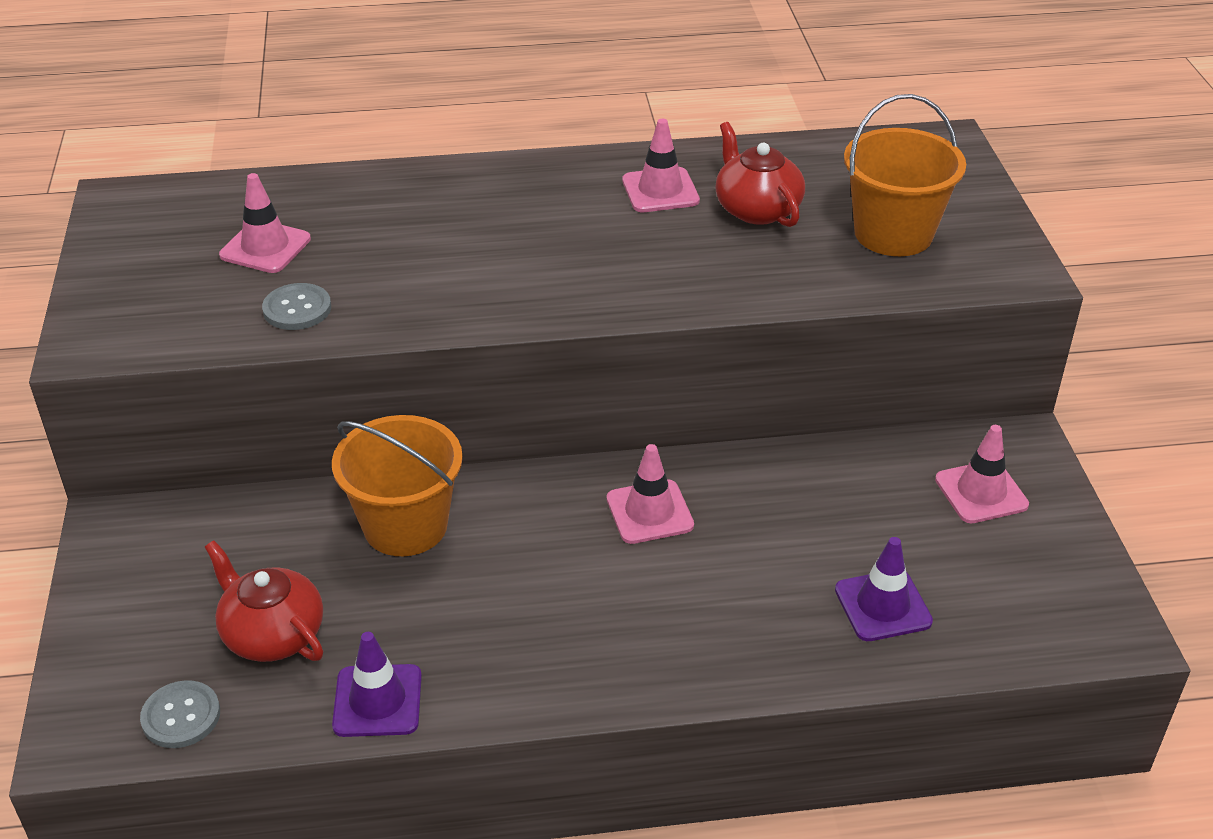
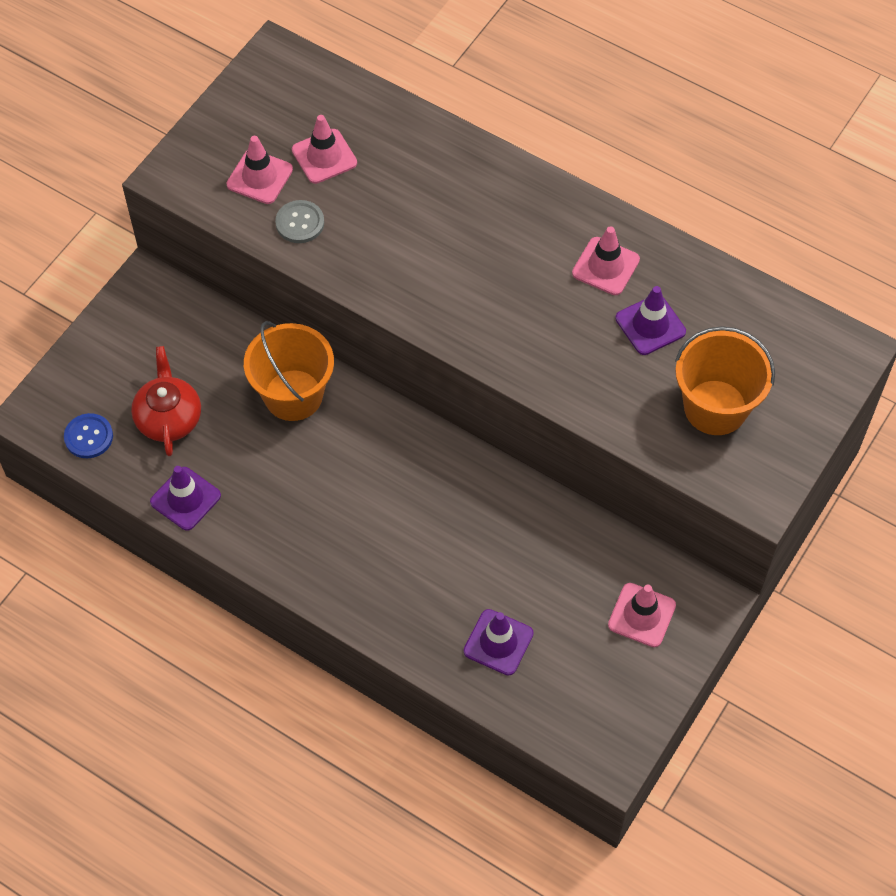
camera: 40 degrees right, 20 degrees up
(181, 716) = (88, 437): grey button -> blue button
(649, 512) = (433, 484): pink traffic cone -> pink traffic cone (259, 177)
(756, 209) = (650, 325): red teapot -> purple traffic cone

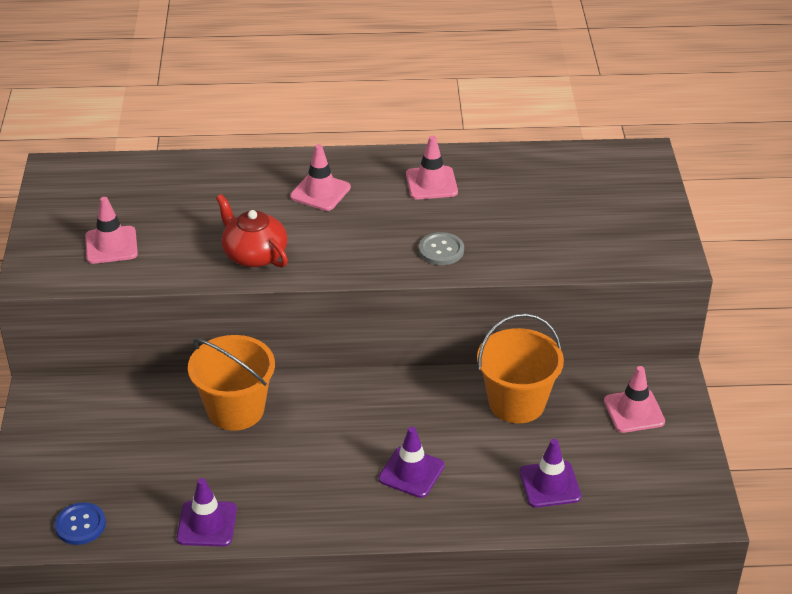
camera: 35 degrees left, 20 degrees down
(169, 417) = (142, 476): red teapot -> red teapot (254, 254)
(300, 223) = (172, 258): grey button -> grey button (441, 250)
(324, 156) = (153, 212): pink traffic cone -> pink traffic cone (320, 192)
(650, 325) = (497, 201): purple traffic cone -> purple traffic cone (411, 472)
(715, 407) = (590, 225): orange bucket -> orange bucket (516, 403)

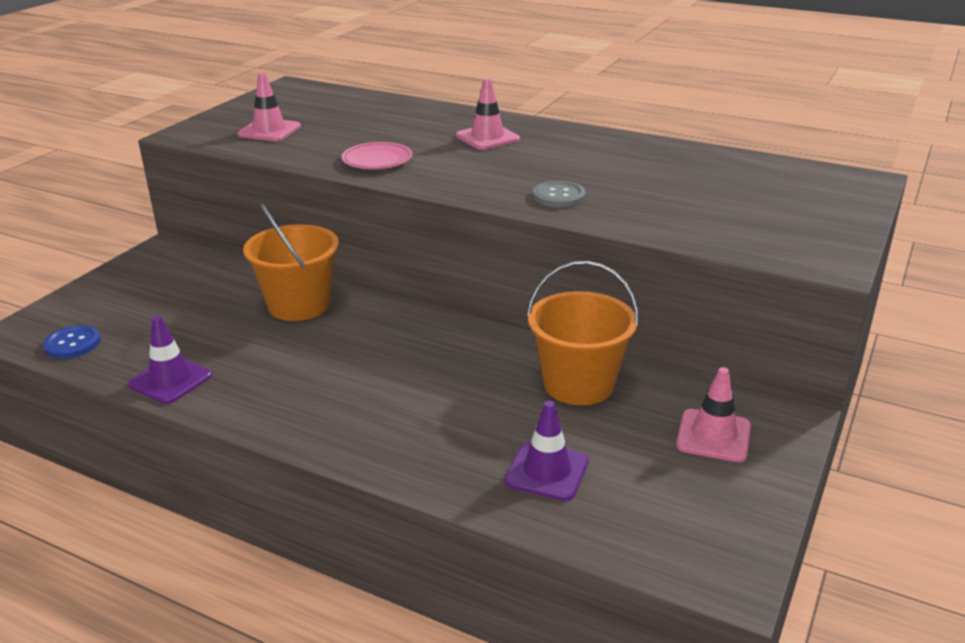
camera: 30 degrees right, 10 degrees down
(254, 254) = (377, 160): red teapot -> pink plate
(411, 472) = (405, 406): purple traffic cone -> none
(431, 183) = (601, 153): pink traffic cone -> none

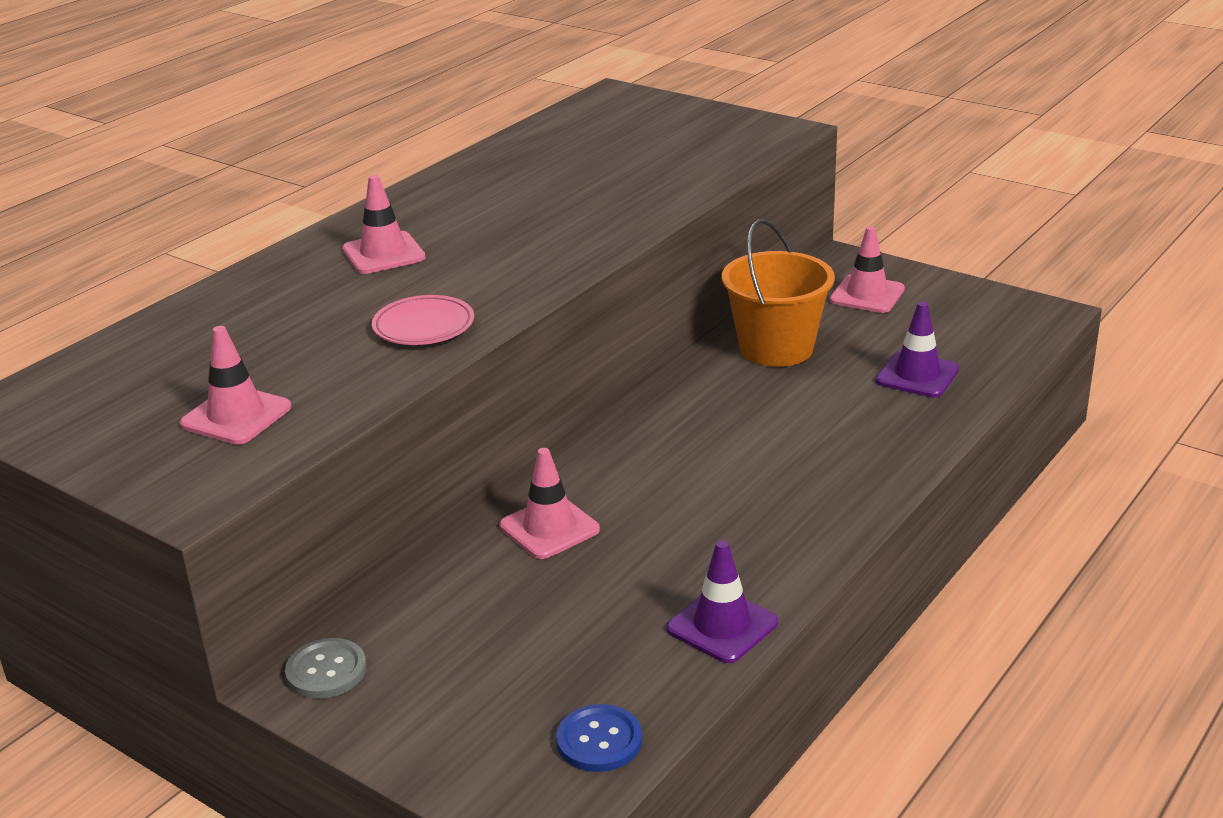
camera: 80 degrees left, 0 degrees up
(299, 305) = (549, 528): orange bucket -> pink traffic cone
(559, 196) = (596, 223): grey button -> grey button (326, 671)

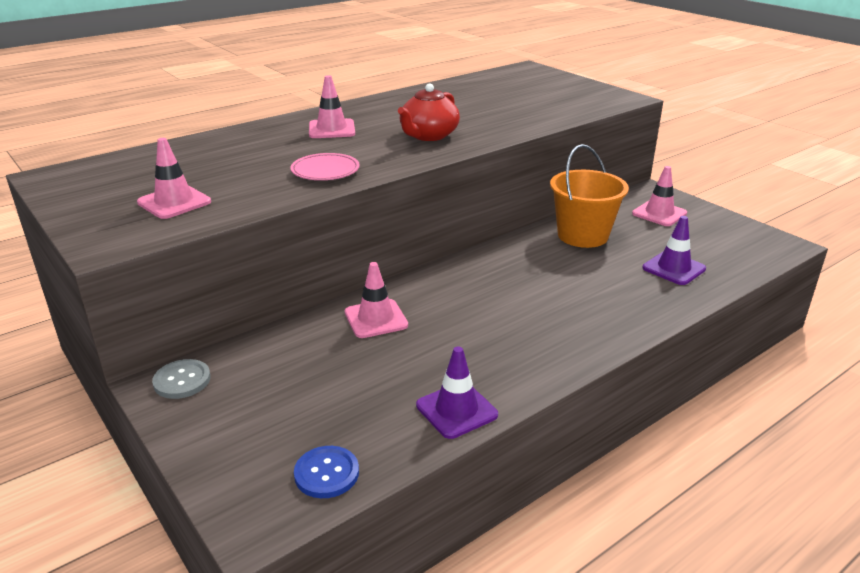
camera: 15 degrees right, 0 degrees up
(536, 241) = (428, 135): none -> red teapot

